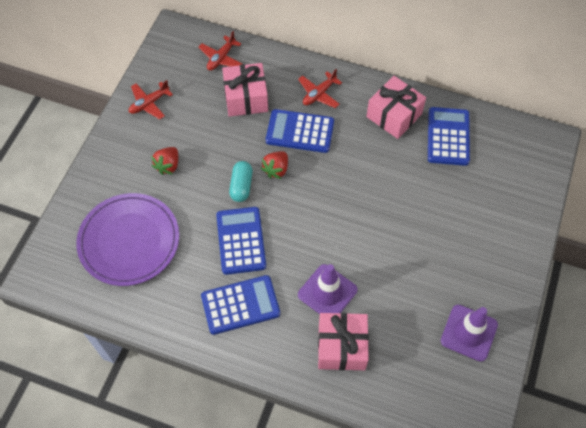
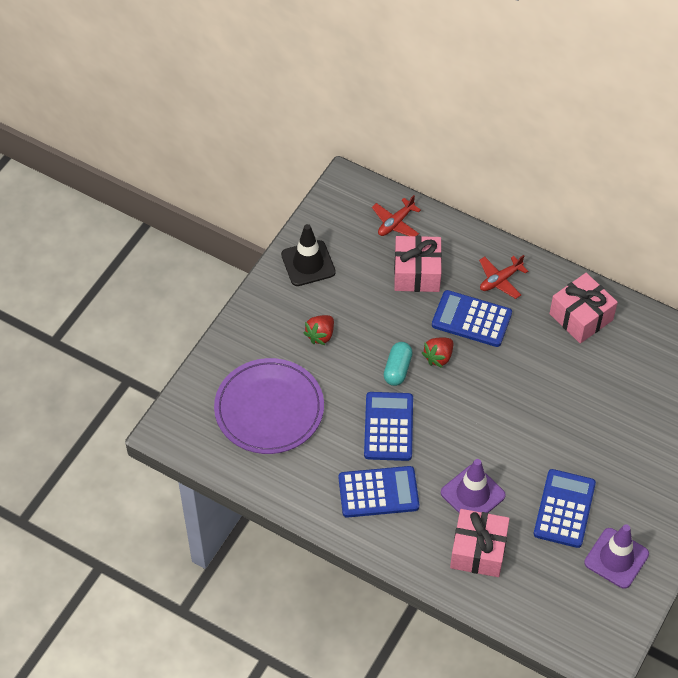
camera: 10 degrees right, 5 degrees down
(149, 103) = (308, 263): red plane -> black traffic cone
(448, 136) = (638, 349): blue calculator -> blue calculator (564, 509)

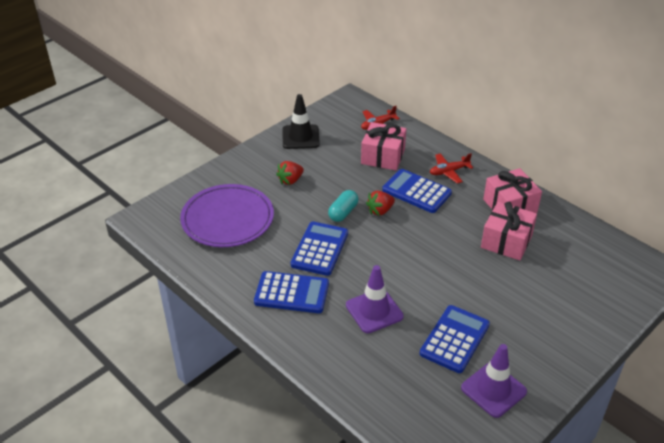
camera: 15 degrees right, 15 degrees down
(478, 550) = (363, 355): pink gift -> pink gift (506, 241)

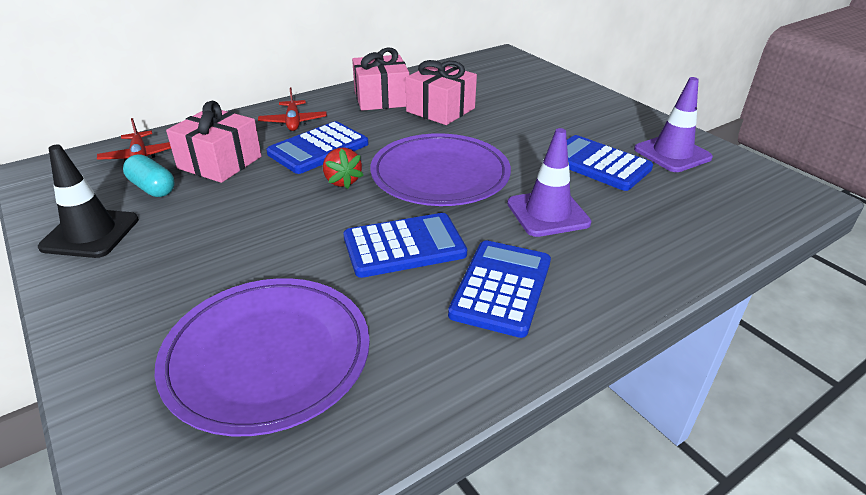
camera: 80 degrees left, 5 degrees down
(290, 180) = (207, 259): red strawberry -> none
(319, 249) = (404, 246): blue calculator -> blue calculator turned 135 degrees clockwise
(343, 212) = (328, 213): turquoise capsule -> turquoise capsule (152, 188)
(404, 254) = (440, 175): none -> purple plate

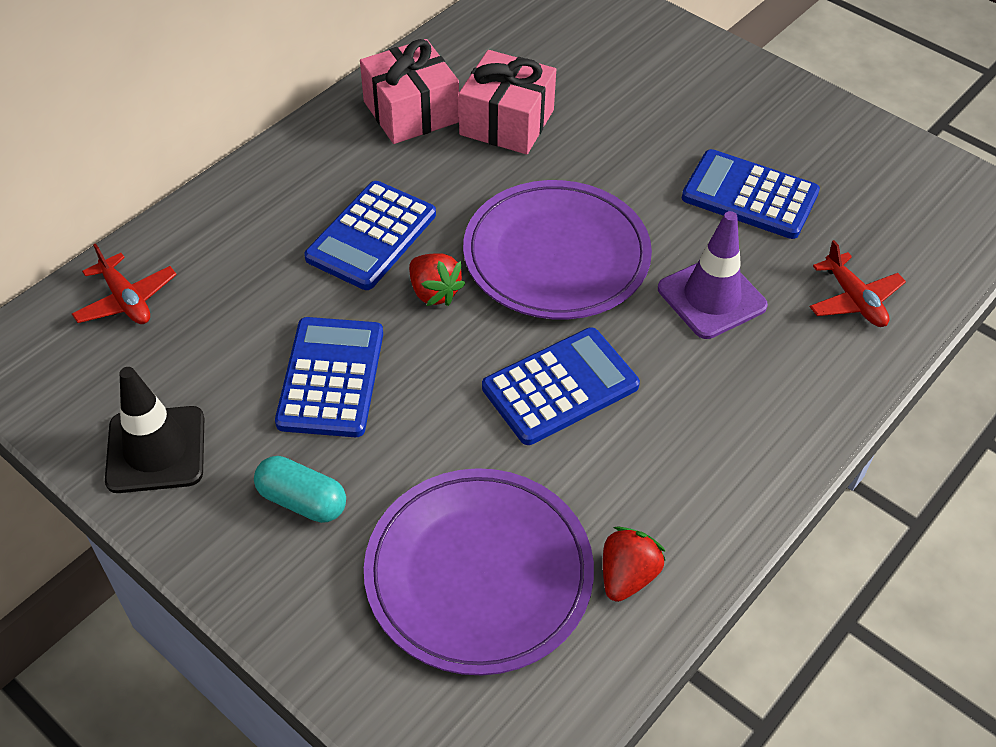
camera: 15 degrees left, 15 degrees up
(152, 188) = (185, 356): turquoise capsule -> turquoise capsule (302, 500)
(220, 162) = (248, 290): pink gift -> none
(293, 122) = (307, 187): red plane -> red plane (854, 300)
(394, 385) = (627, 576): none -> red strawberry
(501, 288) = (693, 425): blue calculator -> blue calculator (331, 378)
(672, 153) = (837, 158): purple traffic cone -> none

